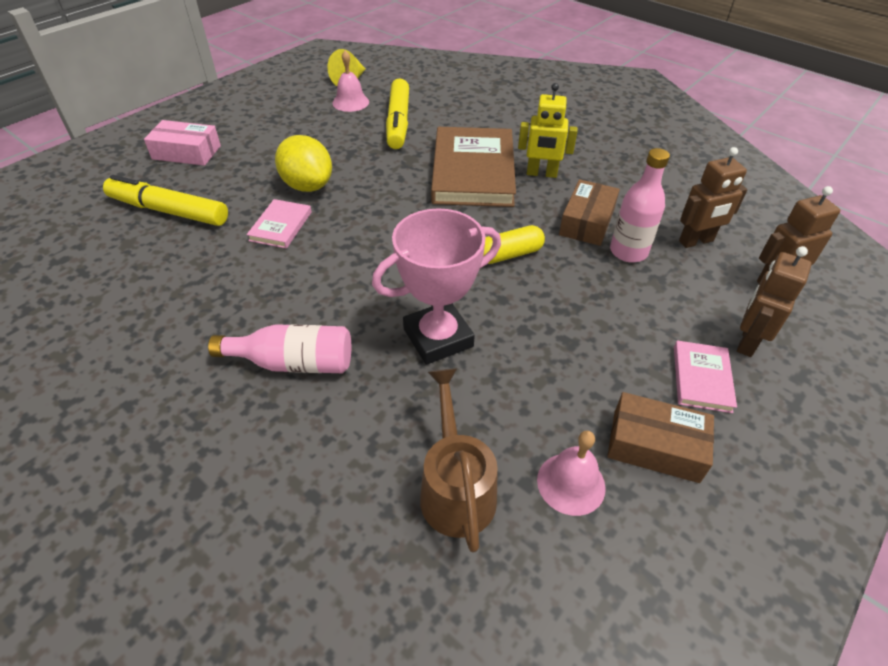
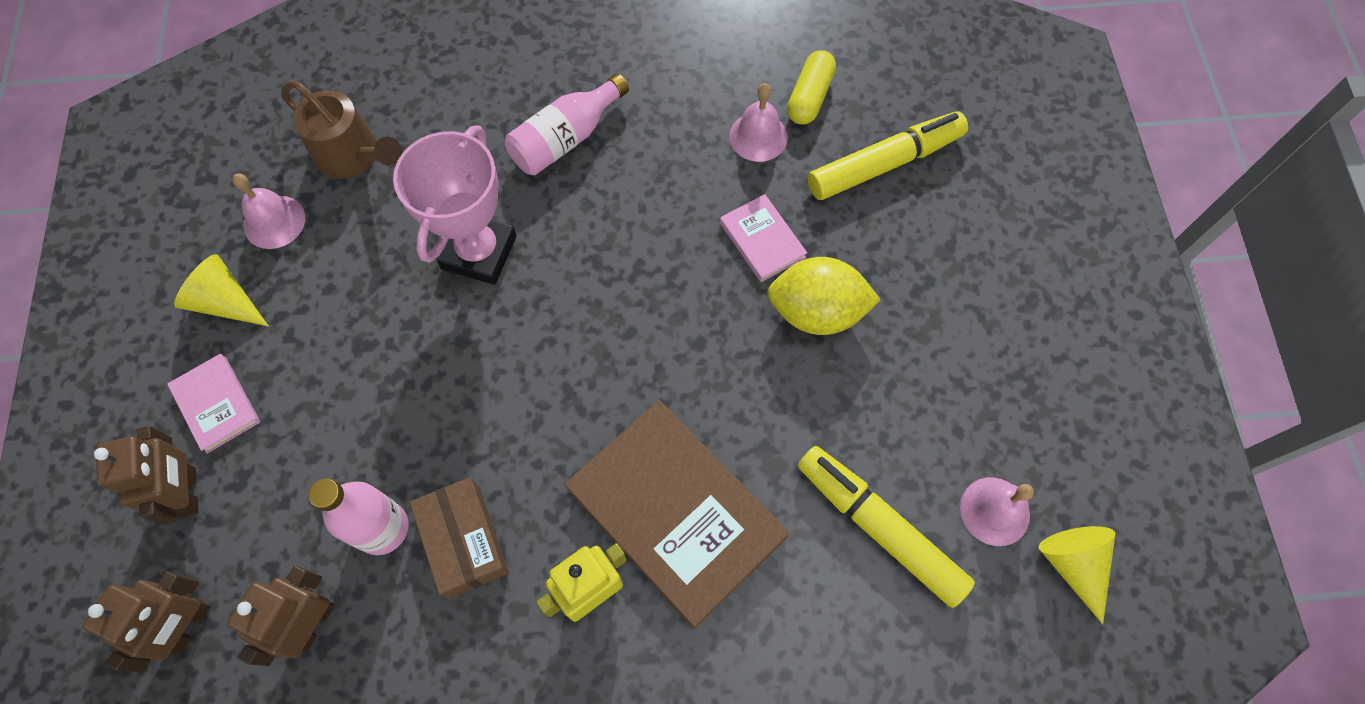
camera: 135 degrees right, 20 degrees up
(186, 152) = (1006, 238): pink box -> none
(195, 270) = (758, 136): none -> pink bell
(509, 254) = (505, 406): yellow capsule -> yellow capsule (809, 97)
(655, 446) = (226, 302): brown box -> yellow cone

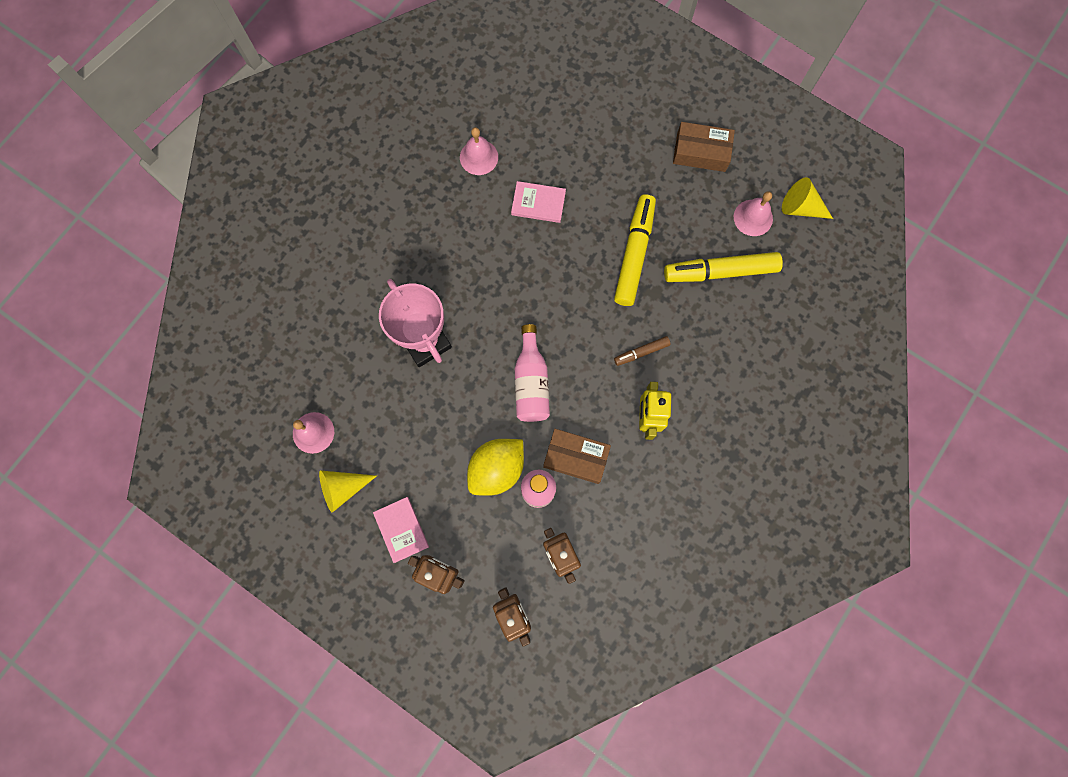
camera: 50 degrees left, 10 degrees up
(216, 404) = (401, 529): pink book -> pink book turned 60 degrees clockwise
(354, 156) = (307, 364): brown watering can -> none
(566, 139) = (395, 250): pink bottle -> pink bottle (531, 382)
(676, 512) = (641, 352): brown book -> brown marker
(809, 97) = (478, 114): yellow capsule -> none
(816, 312) = (597, 210): yellow lemon -> yellow lemon (497, 469)
(884, 164) = (547, 113): yellow marker -> yellow marker (634, 254)
(1015, 373) = (701, 152): none -> brown box

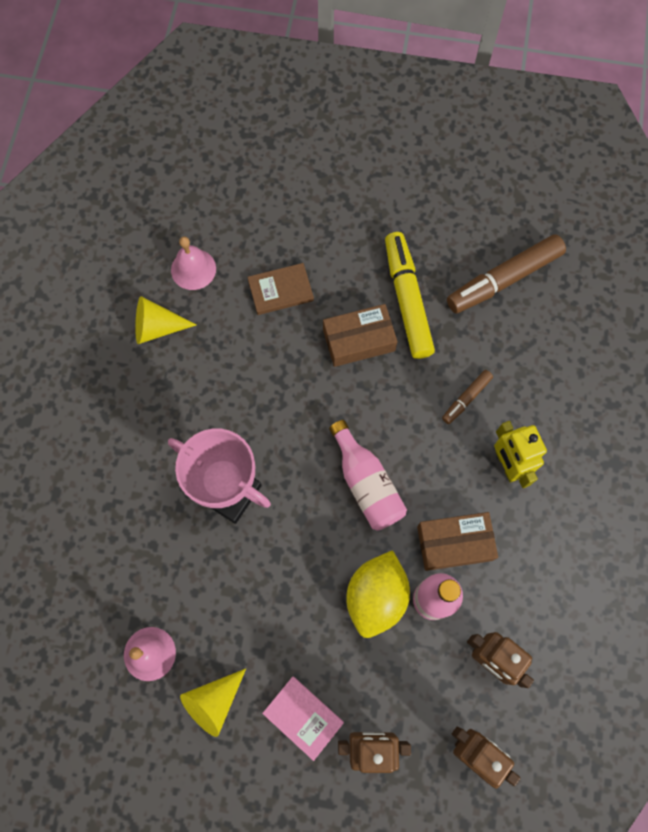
camera: 25 degrees left, 5 degrees down
(538, 203) = (280, 290): pink book -> brown book
(701, 152) = (422, 168): brown box -> brown box (359, 340)
(720, 271) = (504, 279): yellow marker -> brown marker
(753, 217) = (508, 211): pink bell -> none
(801, 207) = (549, 182): yellow cone -> yellow cone (157, 327)

